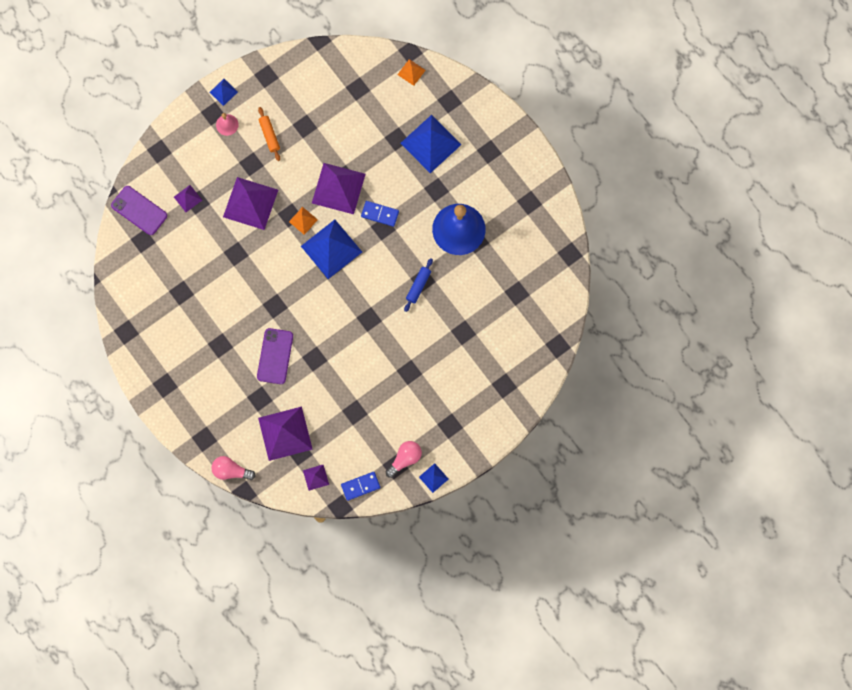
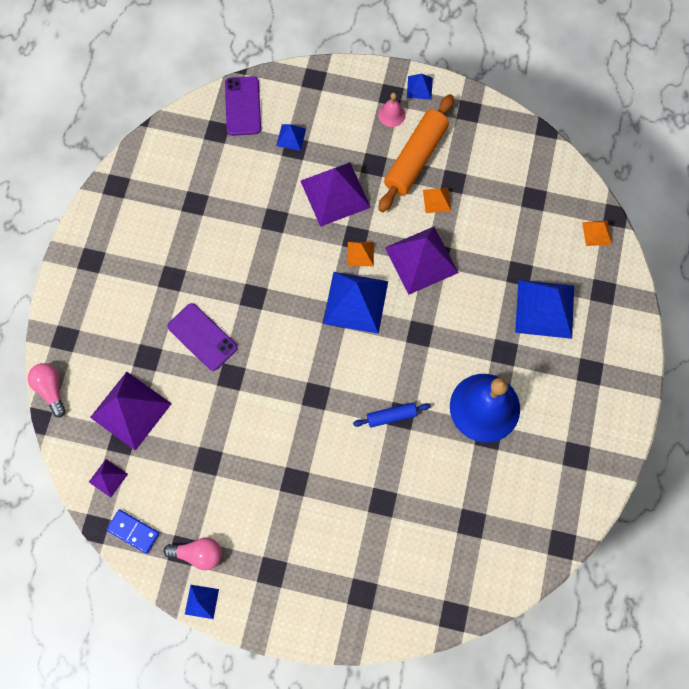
camera: 50 degrees right, 5 degrees down
(188, 198) = (291, 137): purple pyramid -> blue pyramid
(269, 135) = (415, 158): orange rolling pin -> orange rolling pin, size x2.00
(275, 356) = (202, 337): purple phone -> purple phone turned 75 degrees clockwise
(308, 146) = (437, 200): none -> orange pyramid
(380, 214) = (431, 319): blue domino -> none

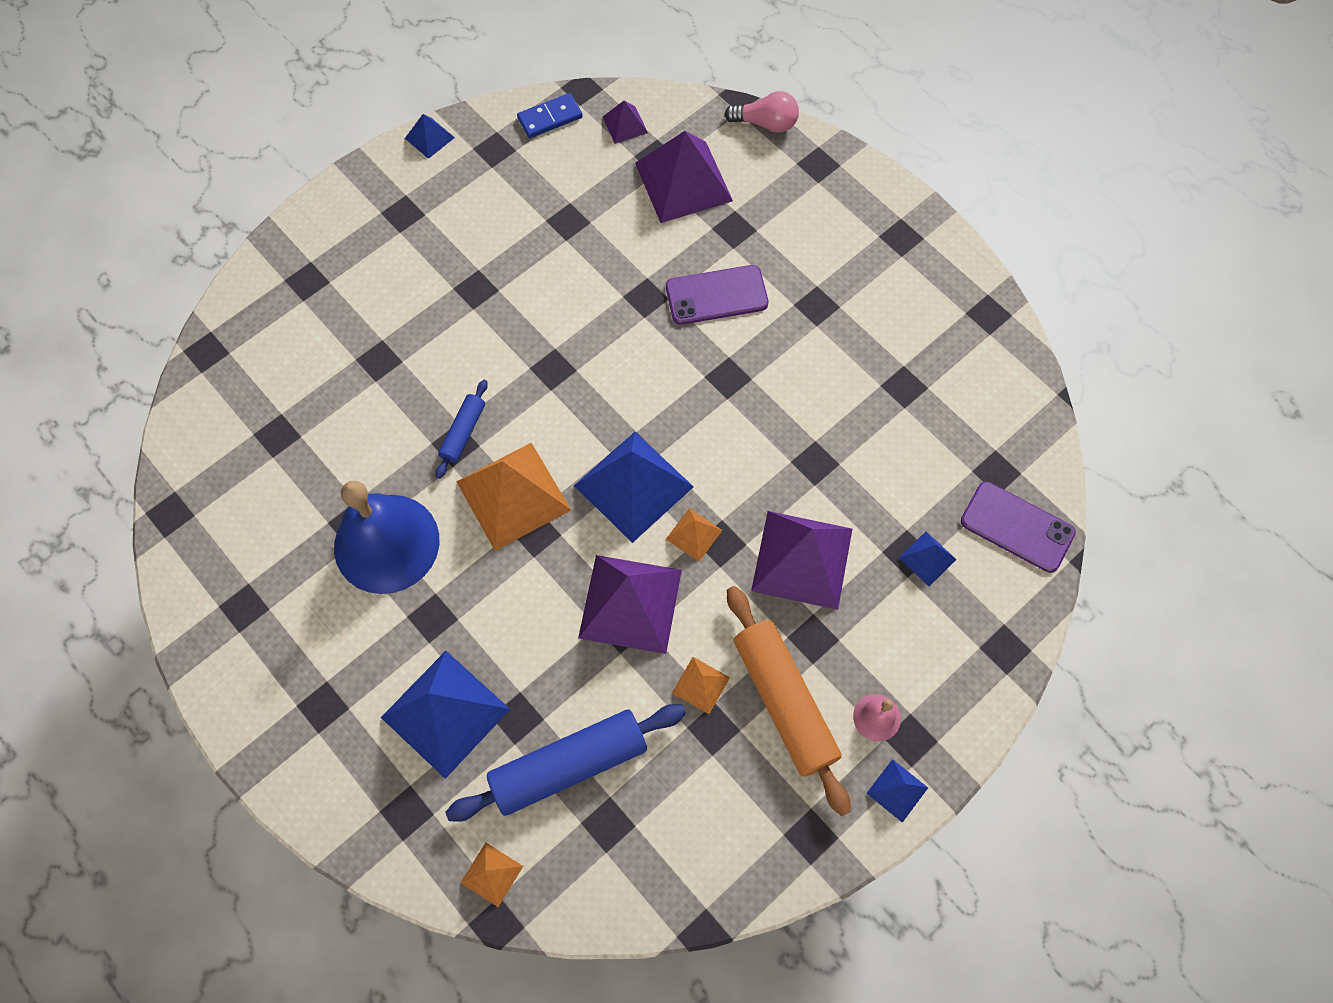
camera: 125 degrees right, 5 degrees down
(198, 554) = (478, 160): pink light bulb -> none
(408, 361) = (513, 495): none -> orange pyramid
(522, 233) = (569, 765): none -> blue rolling pin

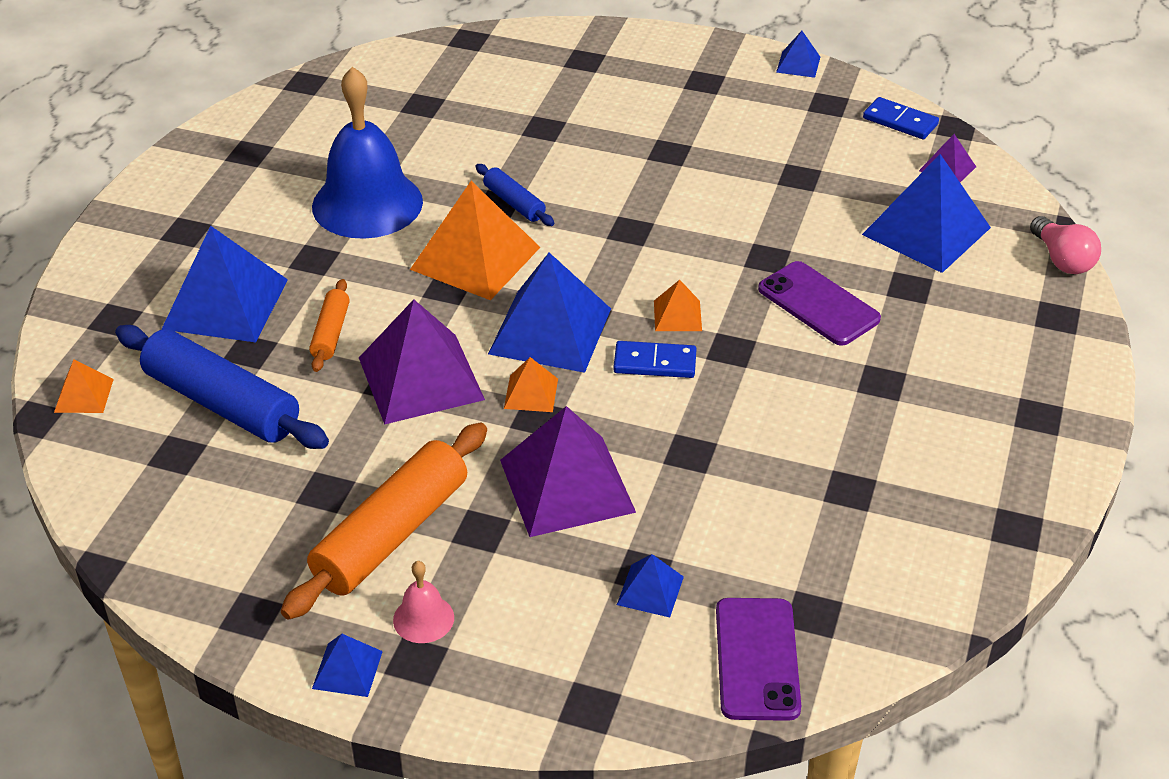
camera: 60 degrees right, 25 degrees down
(463, 432) = (514, 203): blue rolling pin -> blue rolling pin turned 60 degrees clockwise
(535, 646) = (331, 333): none -> orange rolling pin
(683, 181) = (926, 231): purple pyramid -> blue pyramid
(700, 685) = (367, 463): orange pyramid -> orange pyramid (677, 315)
(712, 435) = (655, 363): none -> blue domino

